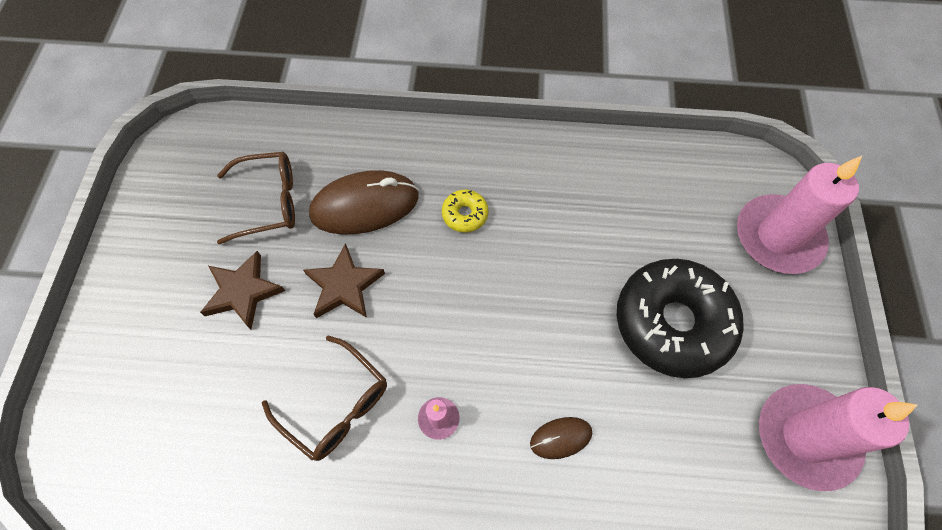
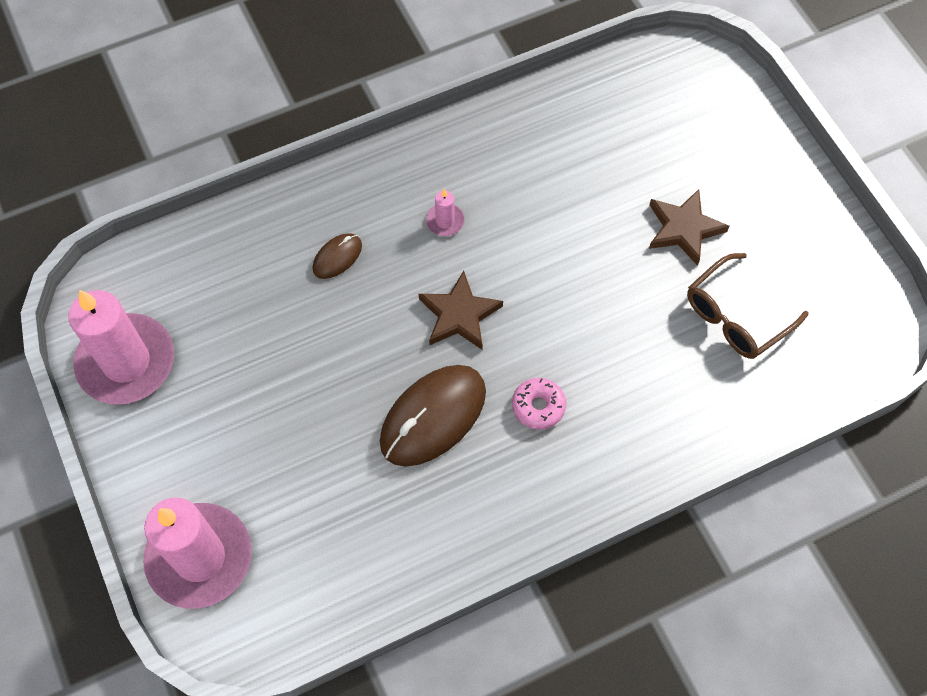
camera: 150 degrees right, 0 degrees up
(336, 406) = (533, 189): brown glasses -> none
(344, 285) = (601, 279): brown star -> brown star (459, 315)
(364, 205) = (643, 362): brown mouse -> brown mouse (433, 417)
(465, 214) = (538, 406): yellow donut -> pink donut
(672, 323) = (279, 403): black donut -> none

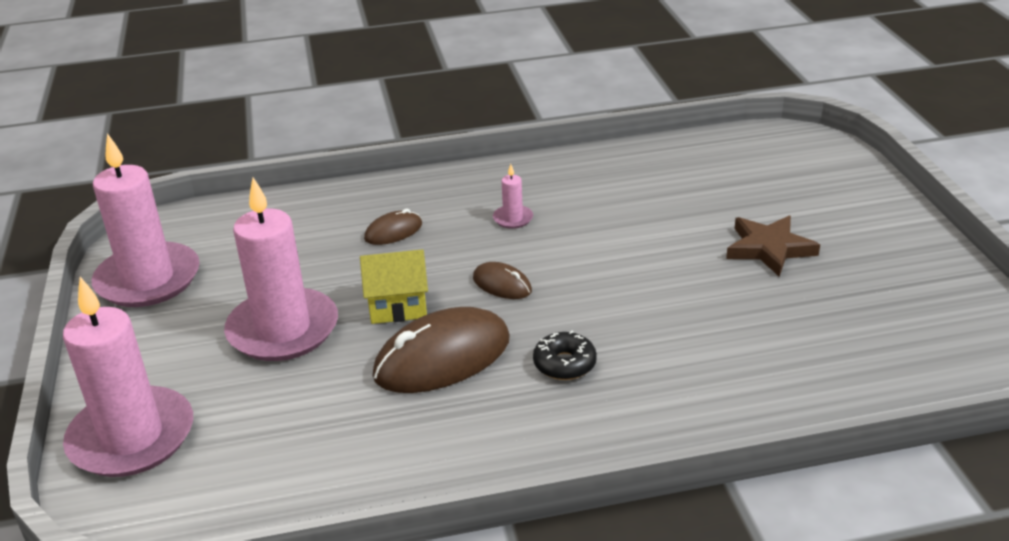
camera: 15 degrees right, 30 degrees down
(281, 407) = (283, 330): none -> pink candle
(374, 359) = (398, 306): none -> yellow house
(459, 315) = (502, 284): brown star -> brown mouse
(538, 406) = (564, 364): pink donut -> black donut
(736, 316) = (817, 319): brown glasses -> none

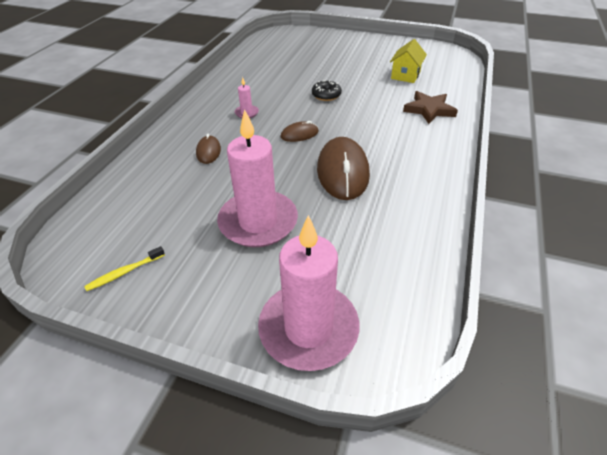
camera: 60 degrees left, 10 degrees up
(148, 279) = (124, 272): pink candle -> yellow toothbrush
(398, 306) = (282, 172): yellow house -> yellow house (405, 75)
(564, 364) = (380, 139): black donut -> black donut (326, 95)
(769, 248) = (347, 66): brown star -> brown star (429, 110)

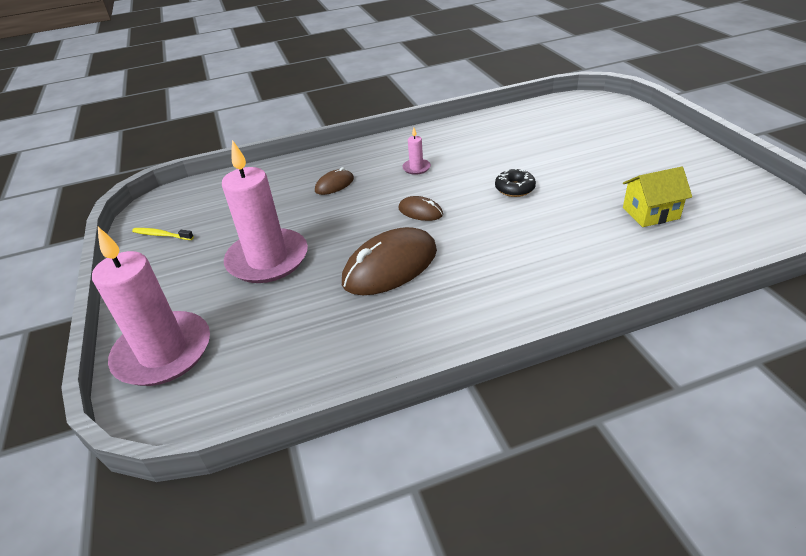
camera: 55 degrees right, 5 degrees down
(429, 110) = (596, 266): brown star -> none

